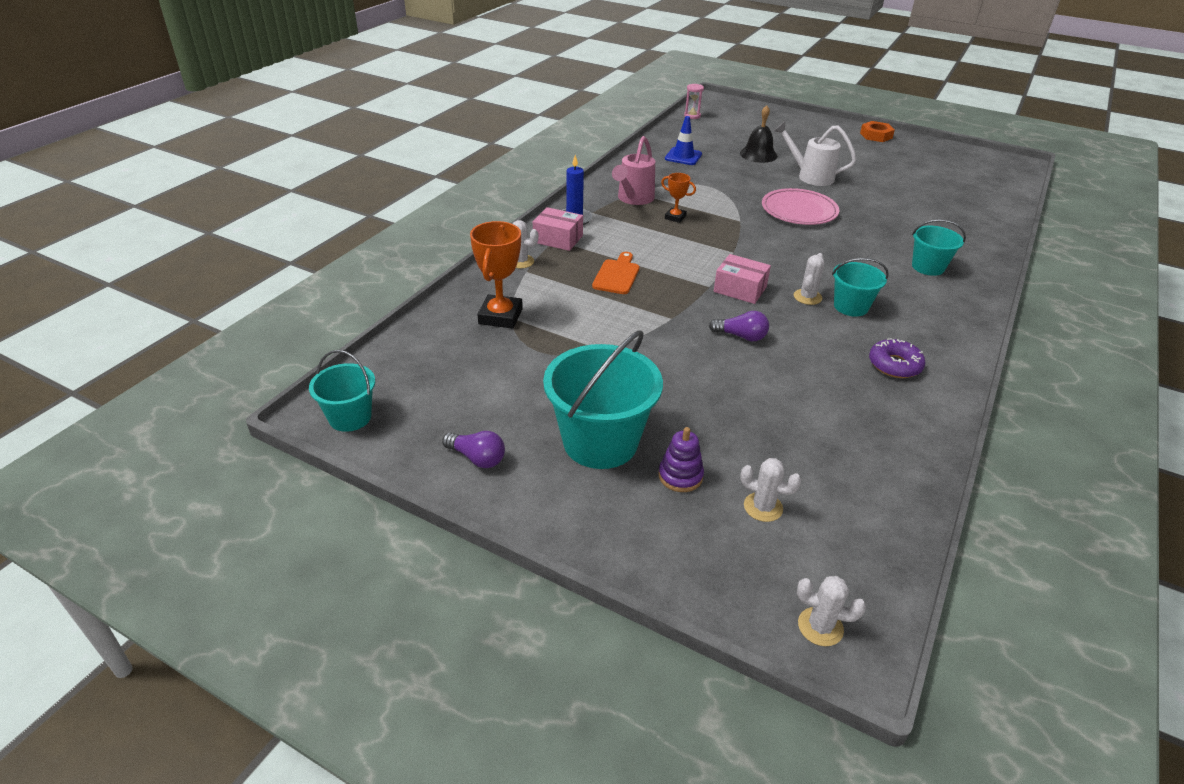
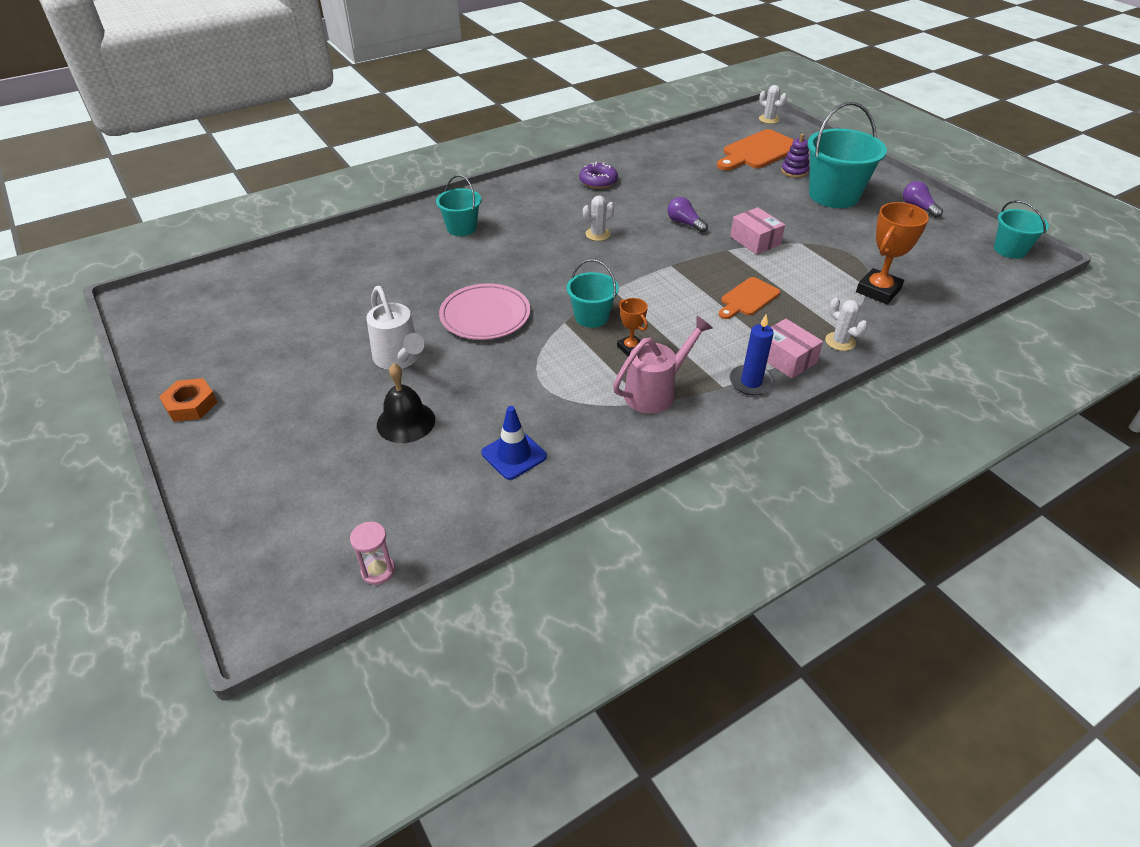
camera: 150 degrees left, 5 degrees up
(740, 289) = (646, 255): pink box -> pink box (755, 240)
(763, 507) = (758, 151): white cactus -> orange cutting board
(851, 306) = (573, 219): turquoise bucket -> turquoise bucket (591, 317)

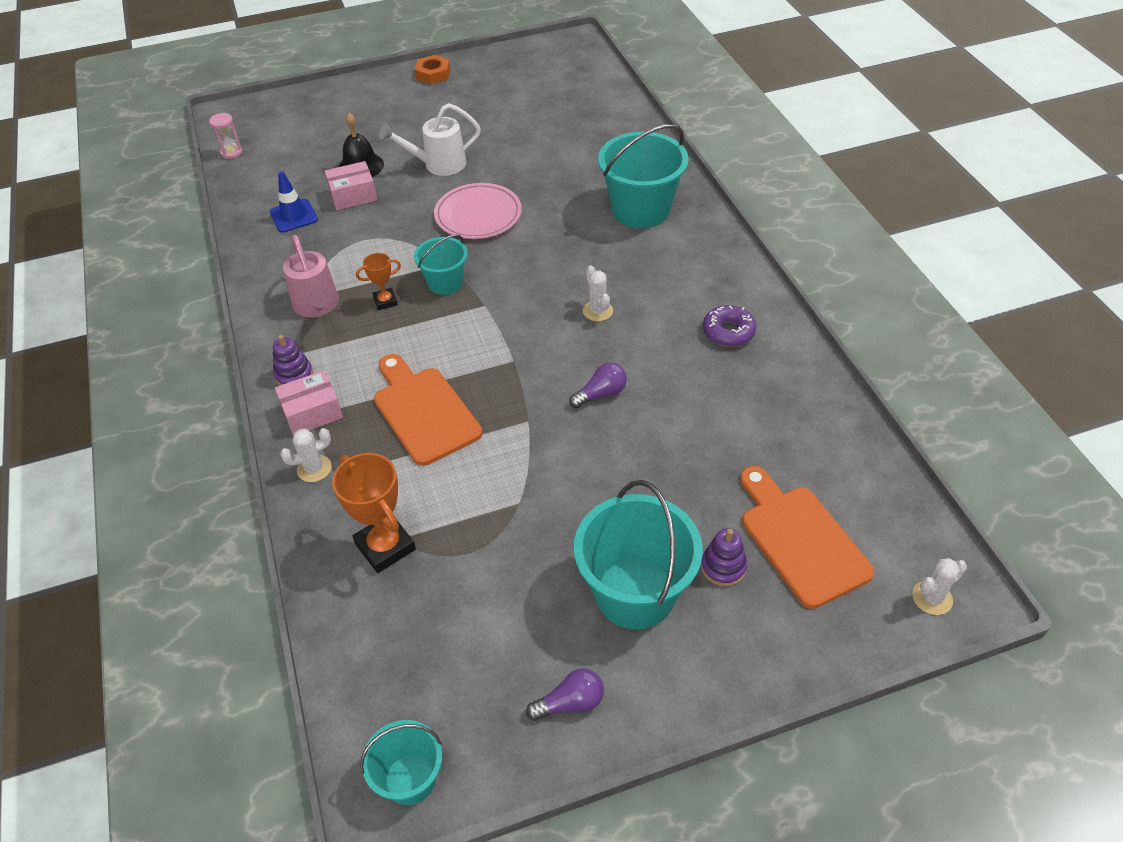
camera: 105 degrees right, 5 degrees up
(461, 228) = (641, 210): turquoise bucket -> turquoise bucket, size x1.76
(748, 298) = (423, 411): orange cutting board -> orange cutting board, size x1.65
(751, 382) = (294, 375): blue candle -> purple stacking toy
(755, 240) = (539, 454): pink box -> pink box (353, 195)

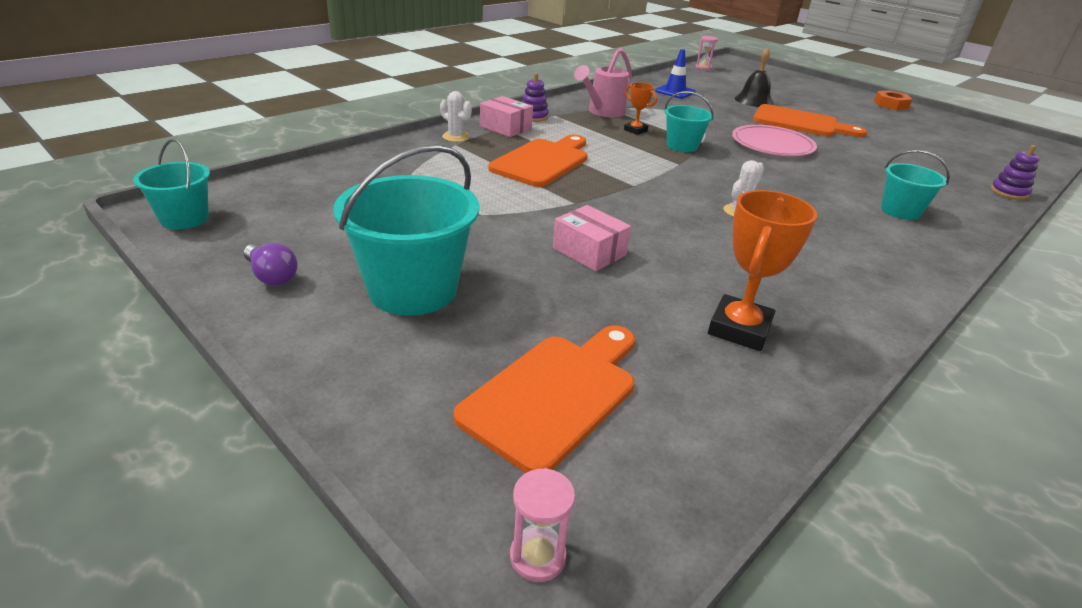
camera: 60 degrees right, 15 degrees down
(353, 195) = (722, 103): pink box -> pink box (589, 251)
(385, 546) = (401, 171): orange trophy -> orange trophy (739, 329)
(439, 164) = (800, 123): white watering can -> orange cutting board
(601, 394) = (640, 230): purple light bulb -> none
(641, 210) = (900, 211): turquoise bucket -> turquoise bucket, size x0.57
(723, 567) = (477, 340): purple stacking toy -> purple stacking toy (1008, 192)
(728, 332) = (812, 289): purple donut -> none
(932, 598) = (537, 556): white cactus -> pink hourglass

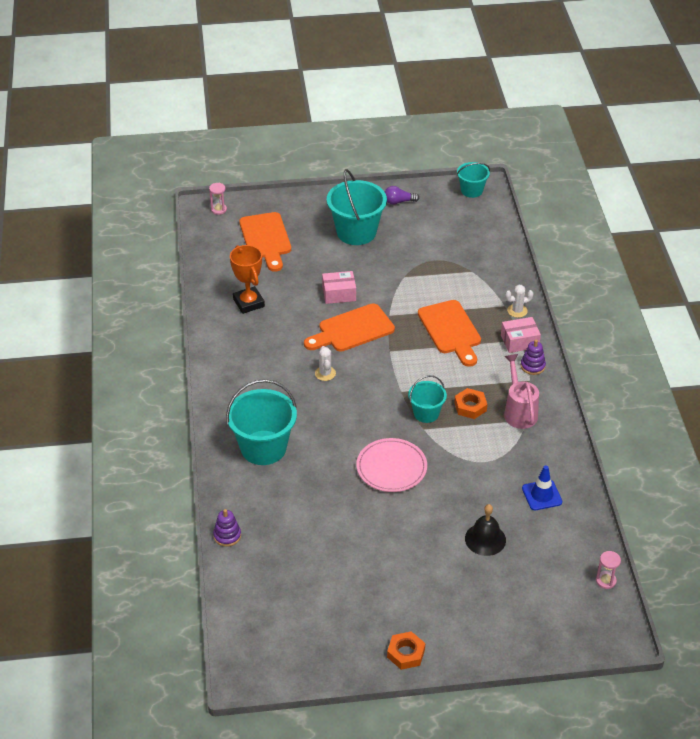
camera: 130 degrees right, 10 degrees up
(635, 130) = (470, 406): orange trophy -> orange nut
(800, 123) = (416, 527): orange cutting board -> orange cutting board (352, 330)
(900, 211) = (263, 448): turquoise bucket -> turquoise bucket, size x1.76

